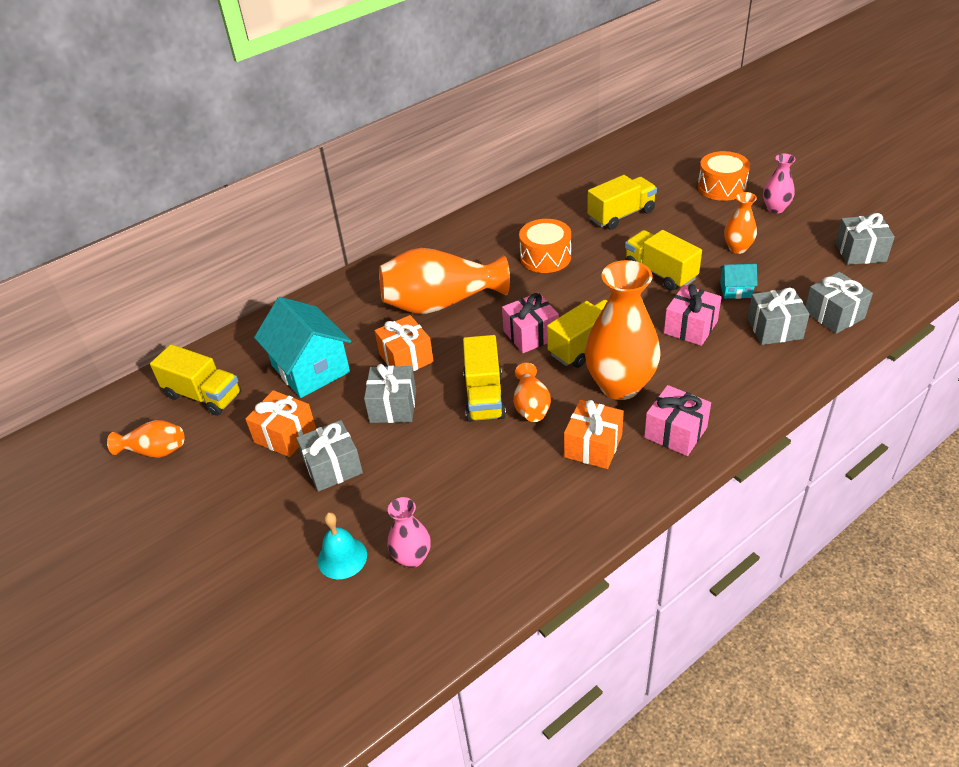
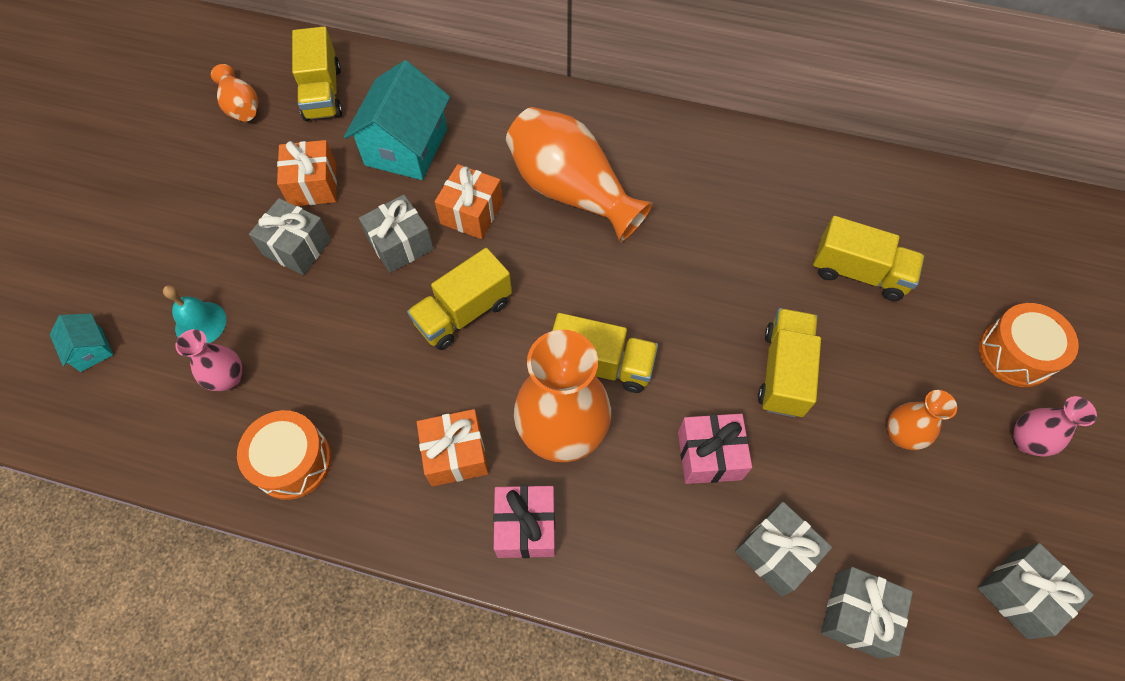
camera: 50 degrees right, 20 degrees up
(531, 334) = (582, 301): pink gift -> none
(531, 406) = (477, 363): orange vase -> none
(545, 257) = (719, 240): orange drum -> orange drum (292, 461)
(736, 290) = (816, 473): turquoise house -> turquoise house (91, 349)

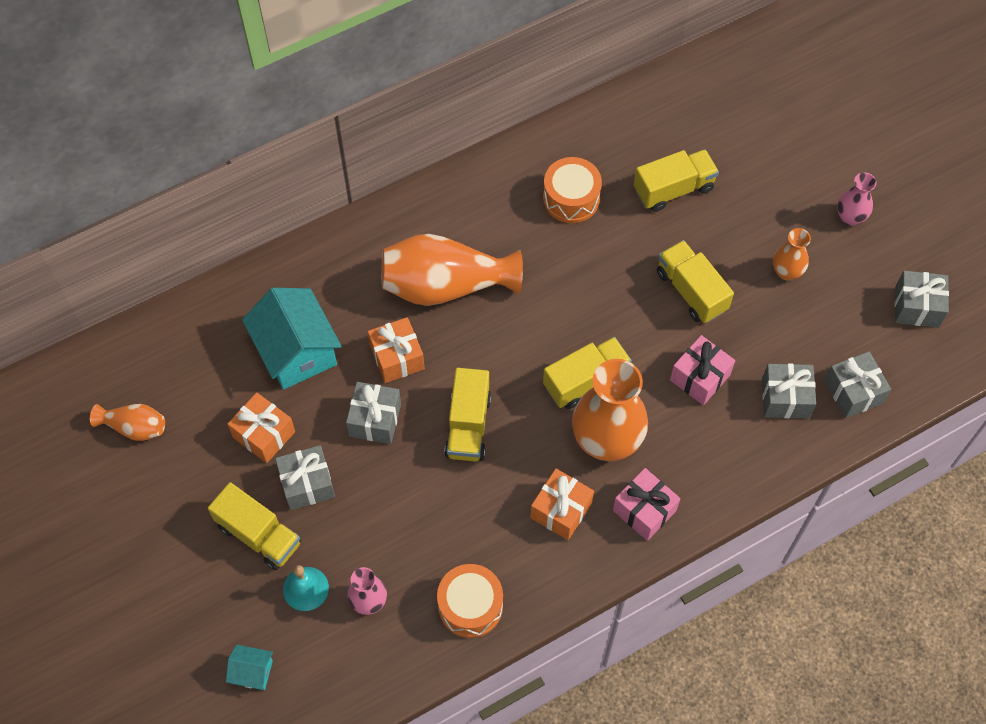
camera: 45 degrees left, 0 degrees up
(323, 93) = (184, 365): yellow truck -> yellow truck (259, 535)
(1015, 353) = (801, 167): orange drum -> orange drum (571, 198)

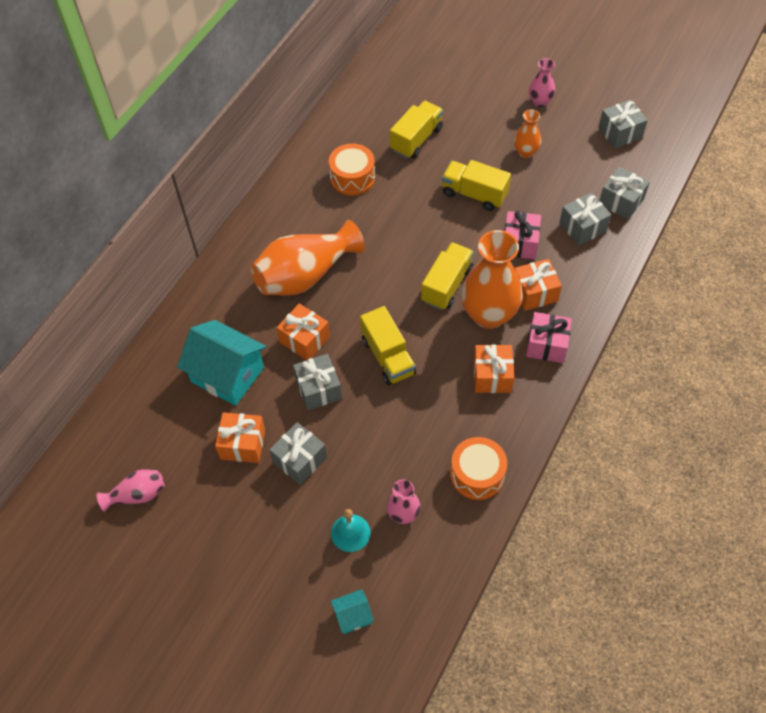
camera: 30 degrees left, 5 degrees down
(134, 427) = (137, 495): orange vase -> pink vase
(259, 535) = (288, 516): yellow truck -> none
(674, 444) = (534, 292): none -> orange gift

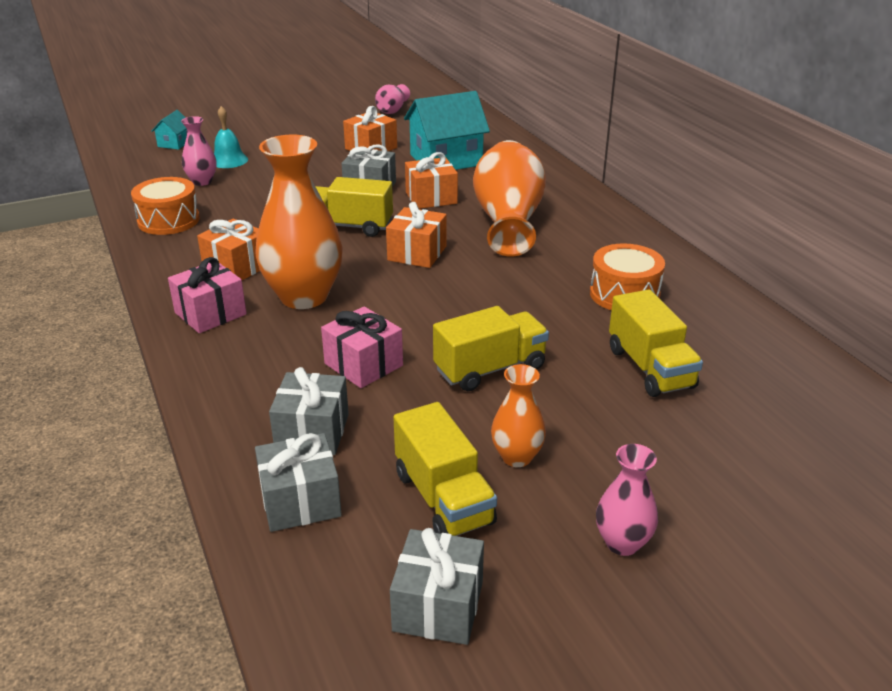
camera: 125 degrees right, 25 degrees down
(300, 460) = (319, 162): grey gift -> none
(447, 285) = (380, 289): yellow truck -> yellow truck (443, 498)
(534, 292) = (281, 339): orange gift -> orange gift (417, 253)

